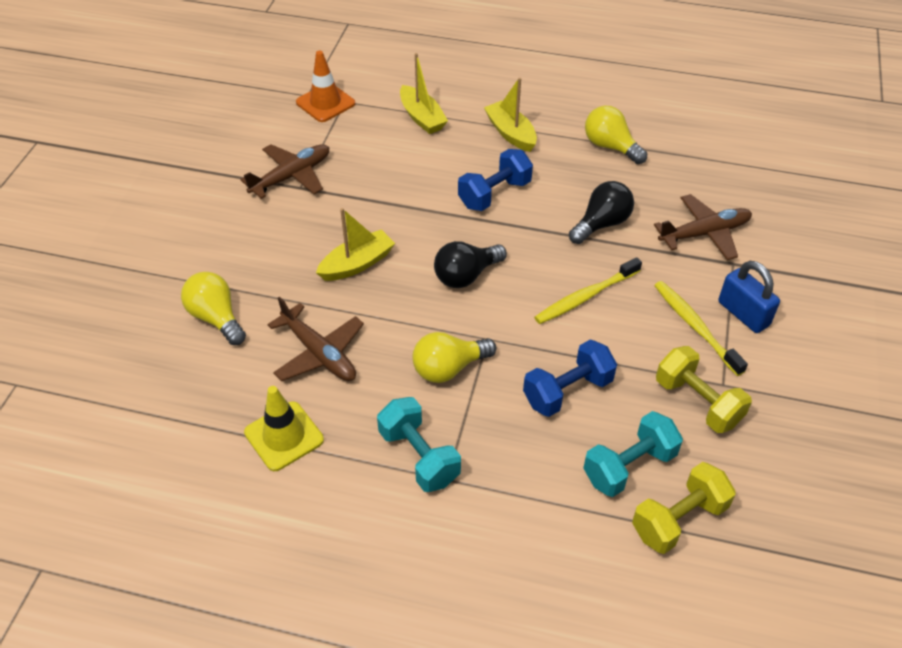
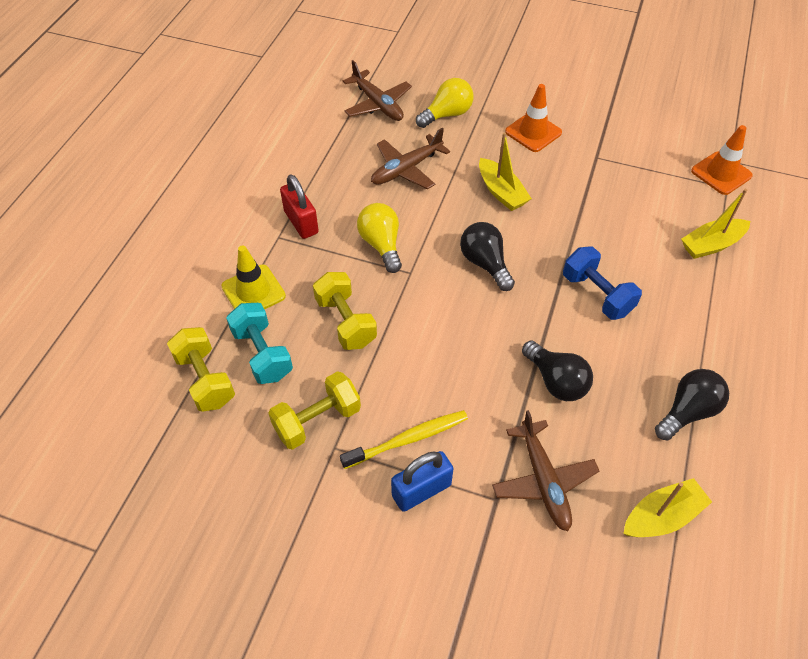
camera: 95 degrees right, 5 degrees up
(256, 237) = (533, 132): none -> orange traffic cone
(284, 436) = (333, 151): yellow traffic cone -> yellow traffic cone (253, 291)
(291, 177) = (610, 151): brown plane -> brown plane (377, 104)
(419, 456) = (301, 222): turquoise dumbbell -> red padlock
(510, 133) = (697, 318): yellow boat -> yellow boat (662, 516)
(567, 391) = (346, 322): blue dumbbell -> yellow dumbbell
(586, 296) = (454, 352): yellow toothbrush -> none
(610, 146) = (687, 411): yellow light bulb -> black light bulb

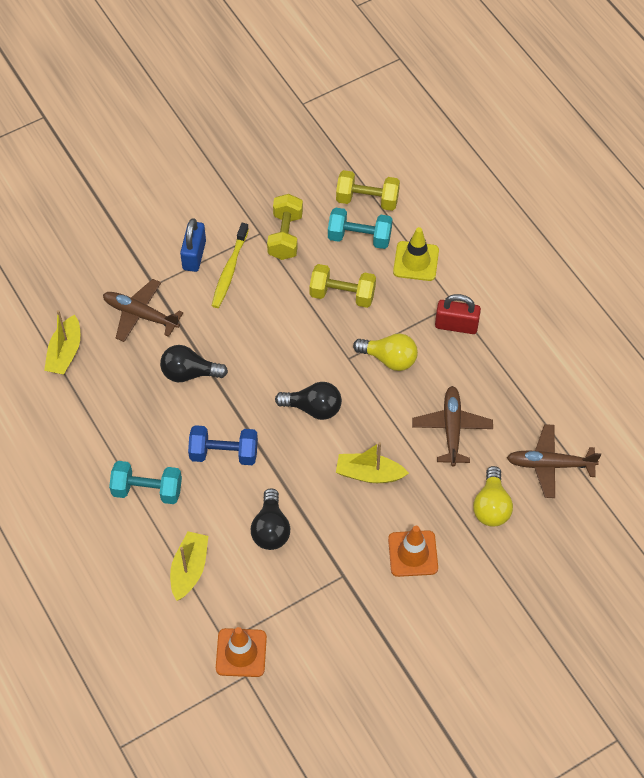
camera: 130 degrees right, 5 degrees up
(687, 411) = (100, 424): black light bulb -> black light bulb (271, 529)
(693, 323) = (147, 490): none -> turquoise dumbbell

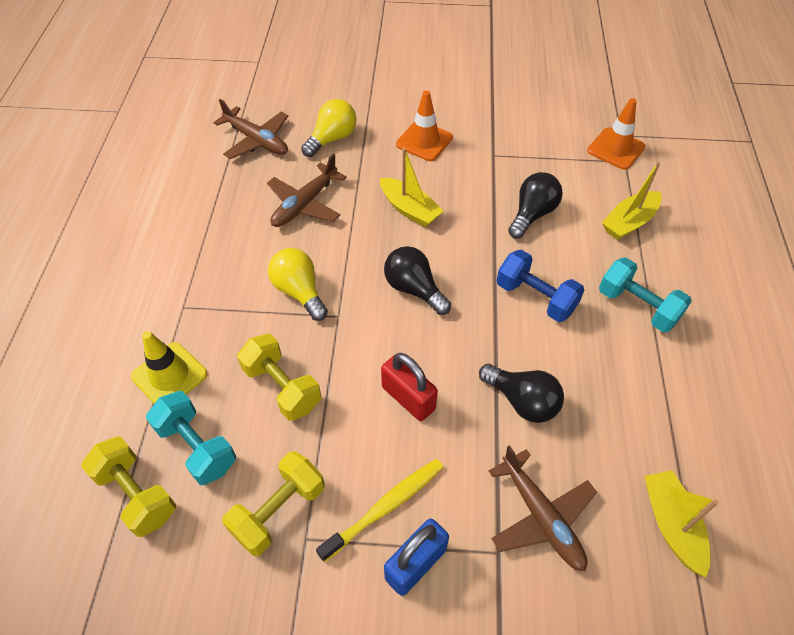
camera: 145 degrees left, 5 degrees down
(65, 353) = (671, 524): yellow boat -> yellow boat turned 60 degrees counterclockwise
(456, 325) = (205, 285): red padlock -> red padlock (408, 398)

